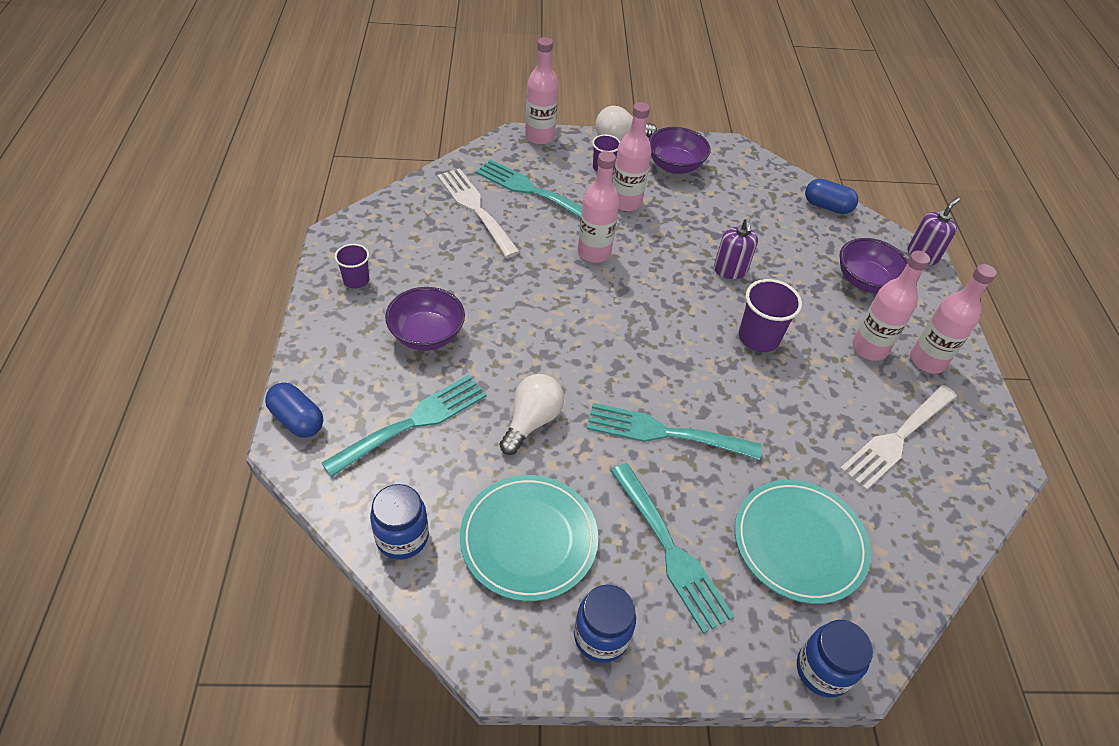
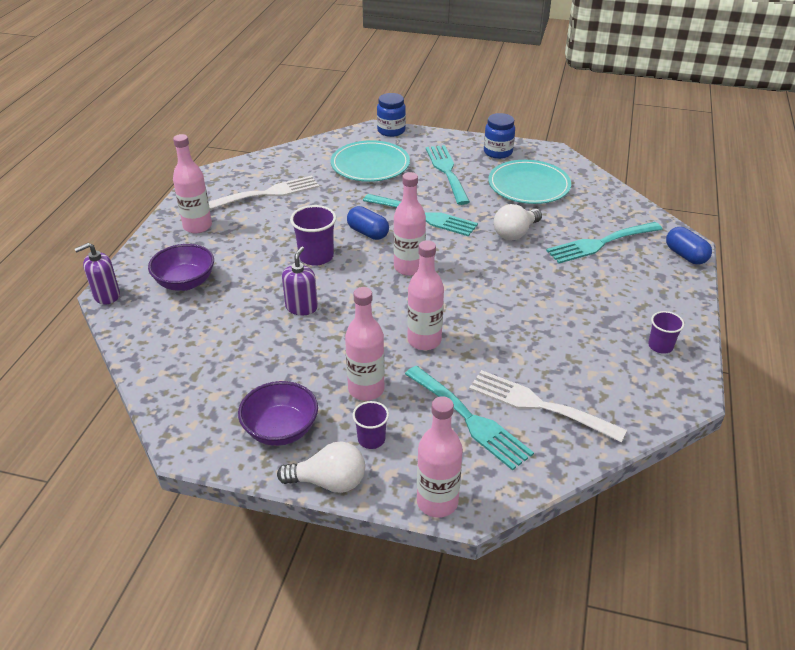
camera: 160 degrees left, 10 degrees down
(402, 537) = (605, 196): blue jar -> none
(427, 335) = (591, 294): purple bowl -> none
(475, 208) = (538, 405): white fork -> white fork turned 135 degrees clockwise
(827, 206) = (147, 354): blue capsule -> blue capsule (368, 233)
(869, 348) = (234, 239): pink bottle -> pink bottle (409, 267)

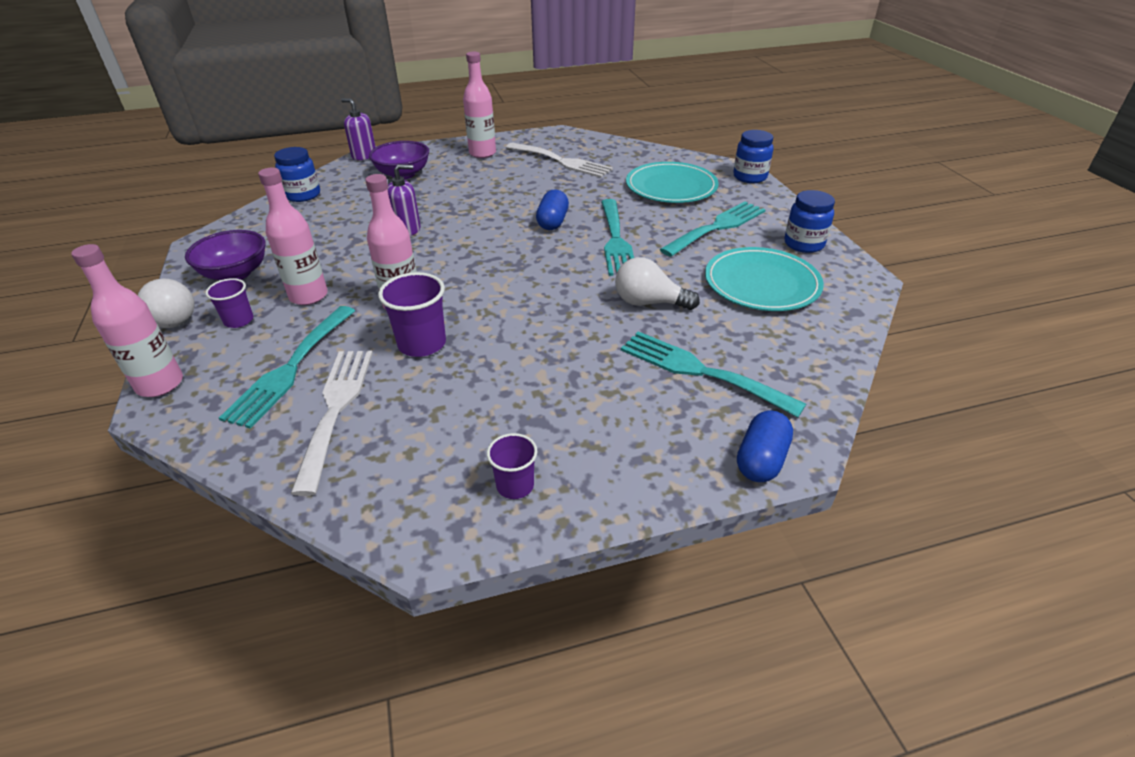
camera: 60 degrees right, 0 degrees up
(154, 356) = (303, 195): none -> blue jar
(316, 256) = (489, 211): purple cup -> purple cup (422, 344)
(409, 267) = (516, 259): pink bottle -> none

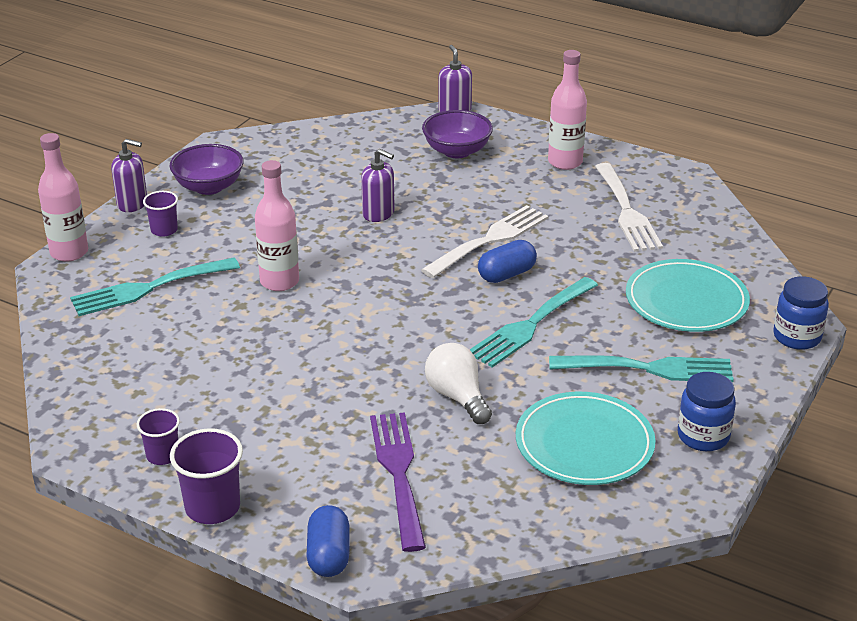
camera: 45 degrees right, 5 degrees down
(175, 317) = (132, 203): white light bulb -> purple soap dispenser
(303, 195) = (347, 132): blue jar -> none
(308, 296) = (229, 236): pink bottle -> none
(336, 409) = (136, 335): white fork -> white fork (490, 240)
(422, 344) = (247, 322): purple cup -> purple cup (212, 507)
(700, 371) = (398, 473): turquoise fork -> purple fork
(761, 460) = (329, 555): blue capsule -> blue capsule turned 75 degrees counterclockwise

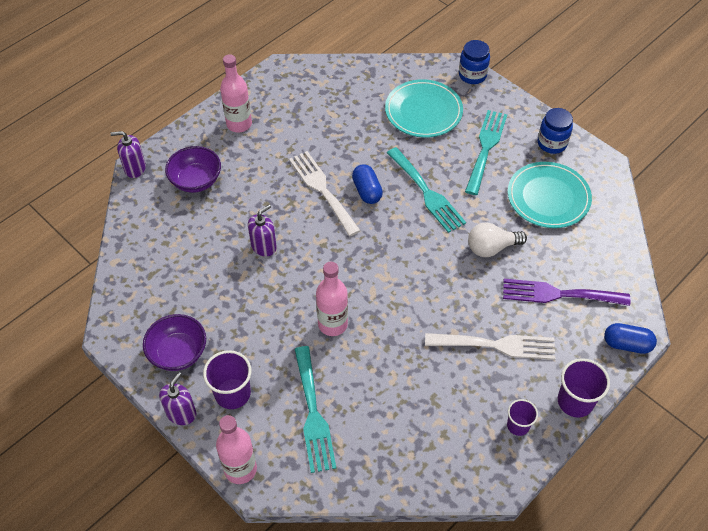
camera: 75 degrees left, 20 degrees up
(164, 230) = (232, 393): purple cup -> purple cup, size x1.61
(627, 211) = (315, 110): white fork -> white fork (496, 345)

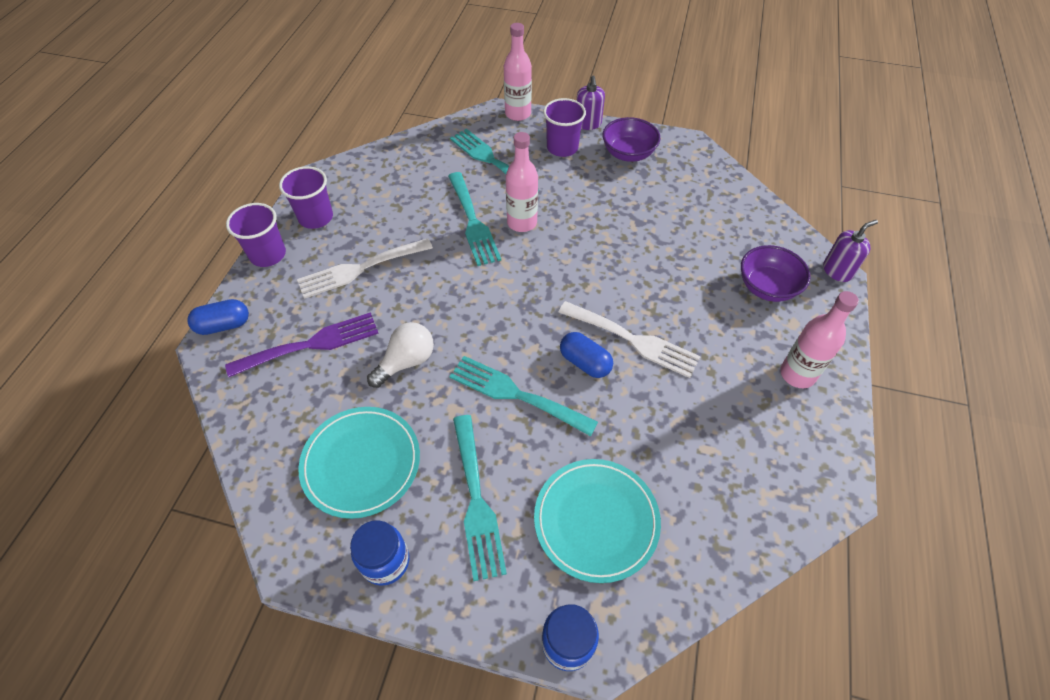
camera: 150 degrees right, 0 degrees up
(264, 246) = (639, 257): purple soap dispenser -> none
(374, 346) = (473, 222): none -> turquoise fork
(518, 425) = (316, 217): purple cup -> purple cup, size x1.61

